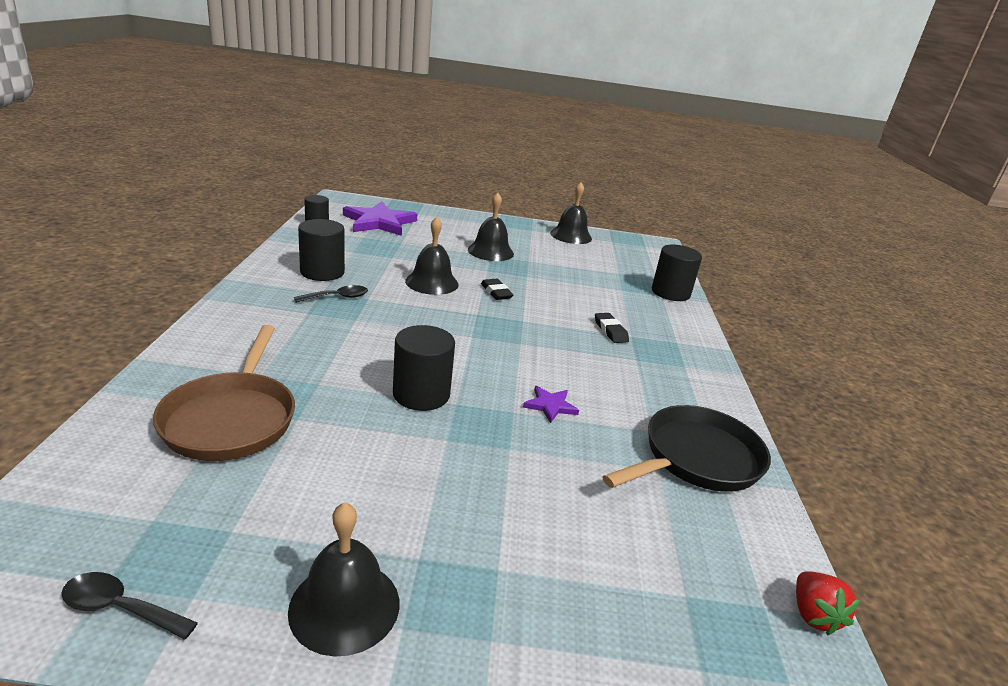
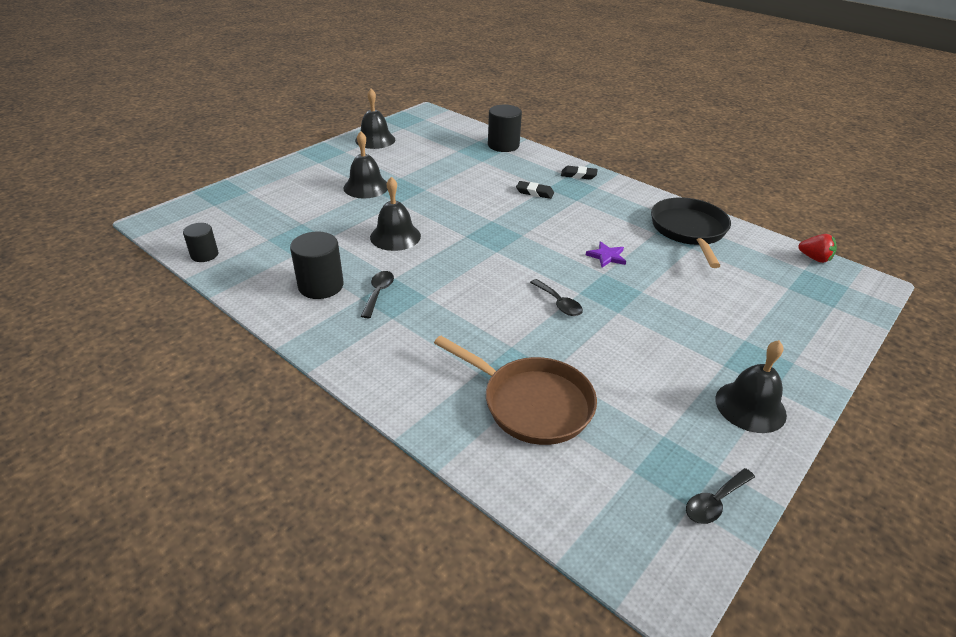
camera: 50 degrees left, 10 degrees up
(379, 222) = (243, 219): purple star -> none
(421, 394) = (559, 303): black cylinder -> black spoon
(496, 292) = (439, 214): black eraser -> black eraser (578, 175)

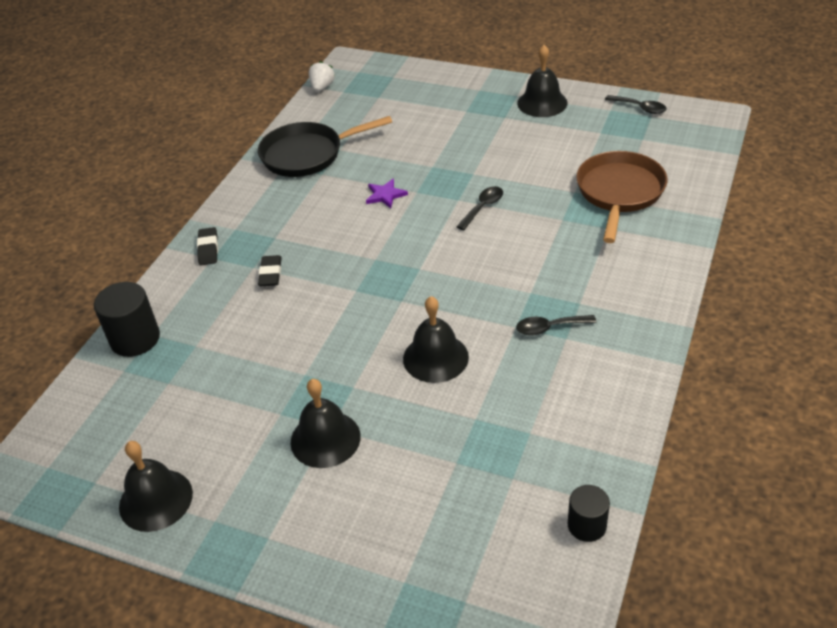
camera: 105 degrees left, 5 degrees up
(321, 286) = (569, 378): black cylinder -> none
(814, 258) = (322, 87): red strawberry -> white strawberry

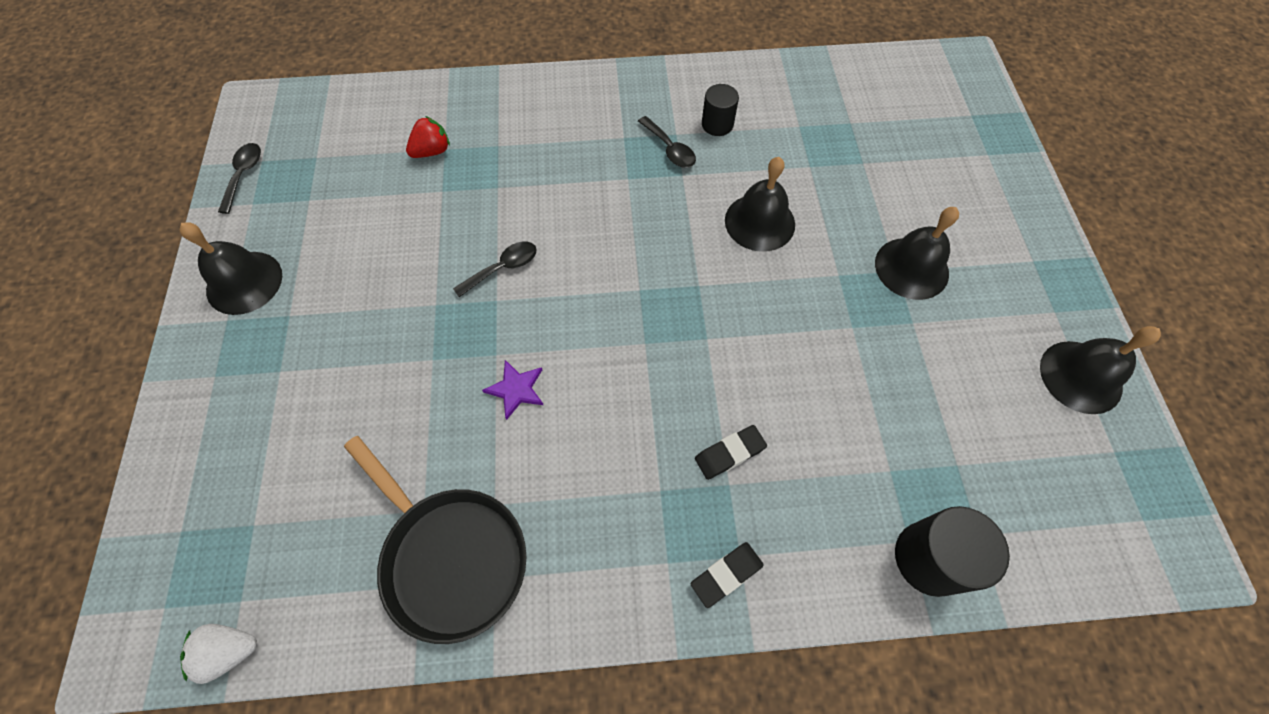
camera: 120 degrees left, 20 degrees up
(483, 207) = (503, 268): black spoon -> black spoon turned 135 degrees clockwise
(587, 525) = (859, 70): black cylinder -> black cylinder (717, 124)
(619, 193) = (432, 151): brown pan -> red strawberry

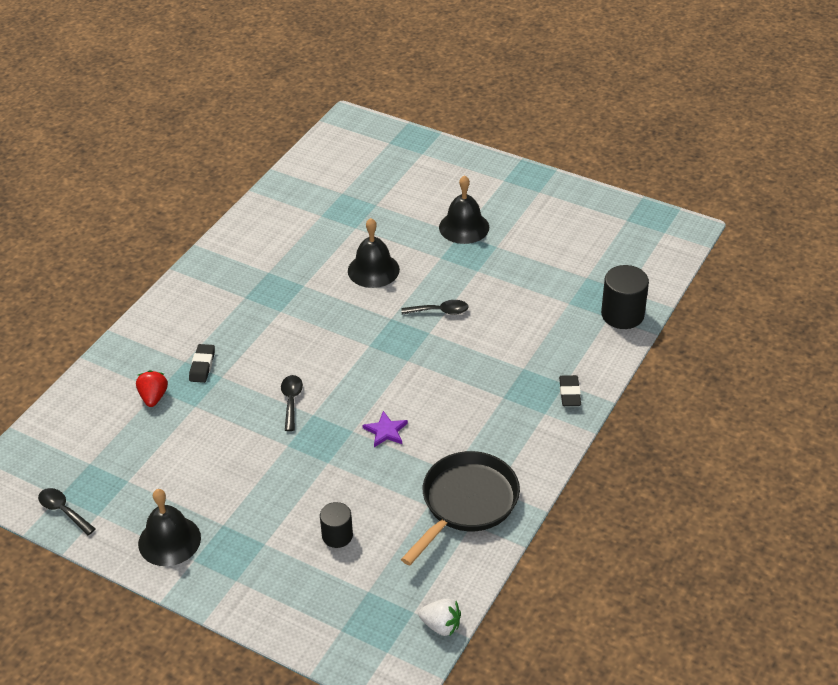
camera: 55 degrees left, 20 degrees down
(229, 651) = (441, 625): white strawberry -> white strawberry turned 90 degrees counterclockwise
(450, 556) = (466, 503): black pan -> black pan turned 45 degrees counterclockwise
(670, 149) = (278, 281): black spoon -> black spoon (440, 311)
(717, 124) = (281, 250): black cylinder -> black cylinder (337, 536)
(730, 453) = (506, 359): black eraser -> black eraser (202, 366)
(1081, 376) = (581, 206): black bell -> none

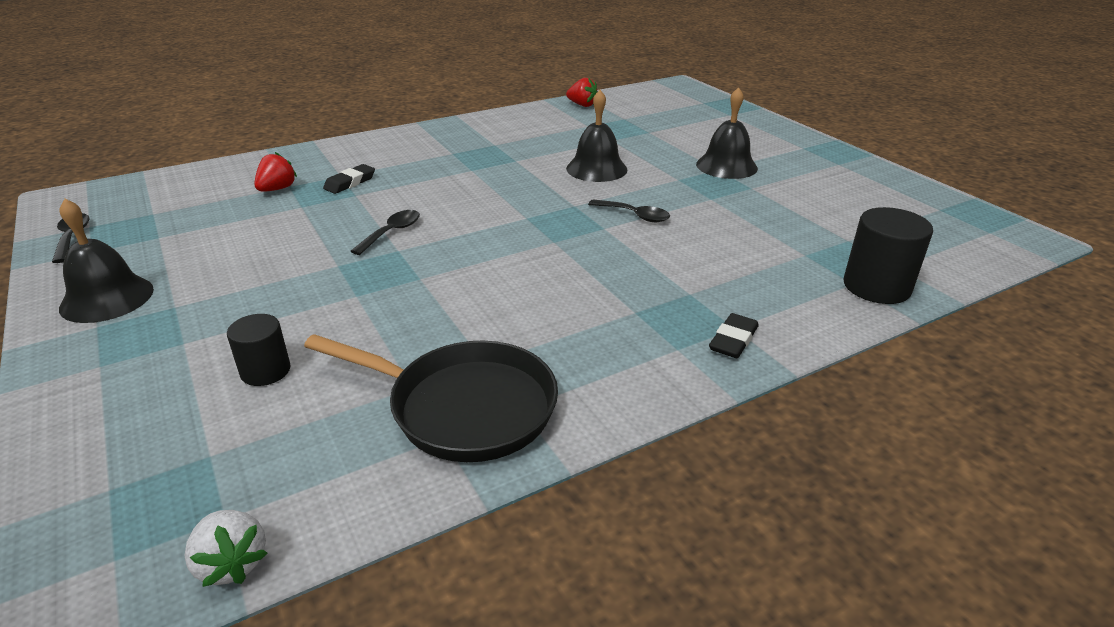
camera: 30 degrees right, 10 degrees down
(291, 186) = (582, 105): none -> red strawberry
(386, 431) = (455, 292): purple star -> none
(466, 503) = (463, 407): black pan -> black pan turned 45 degrees clockwise

